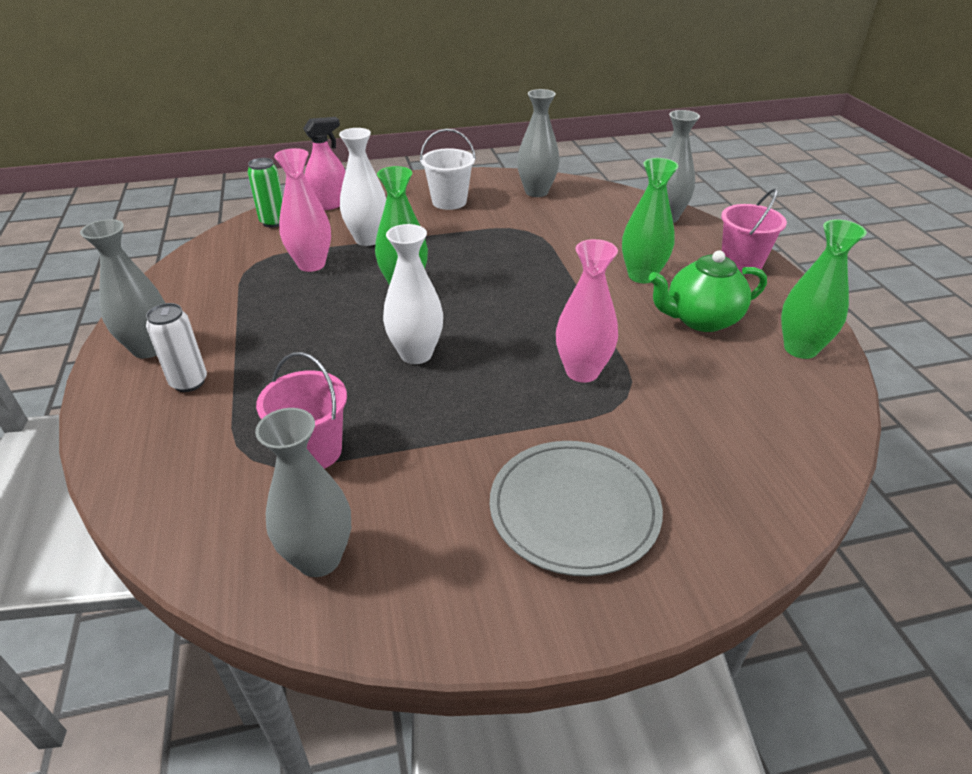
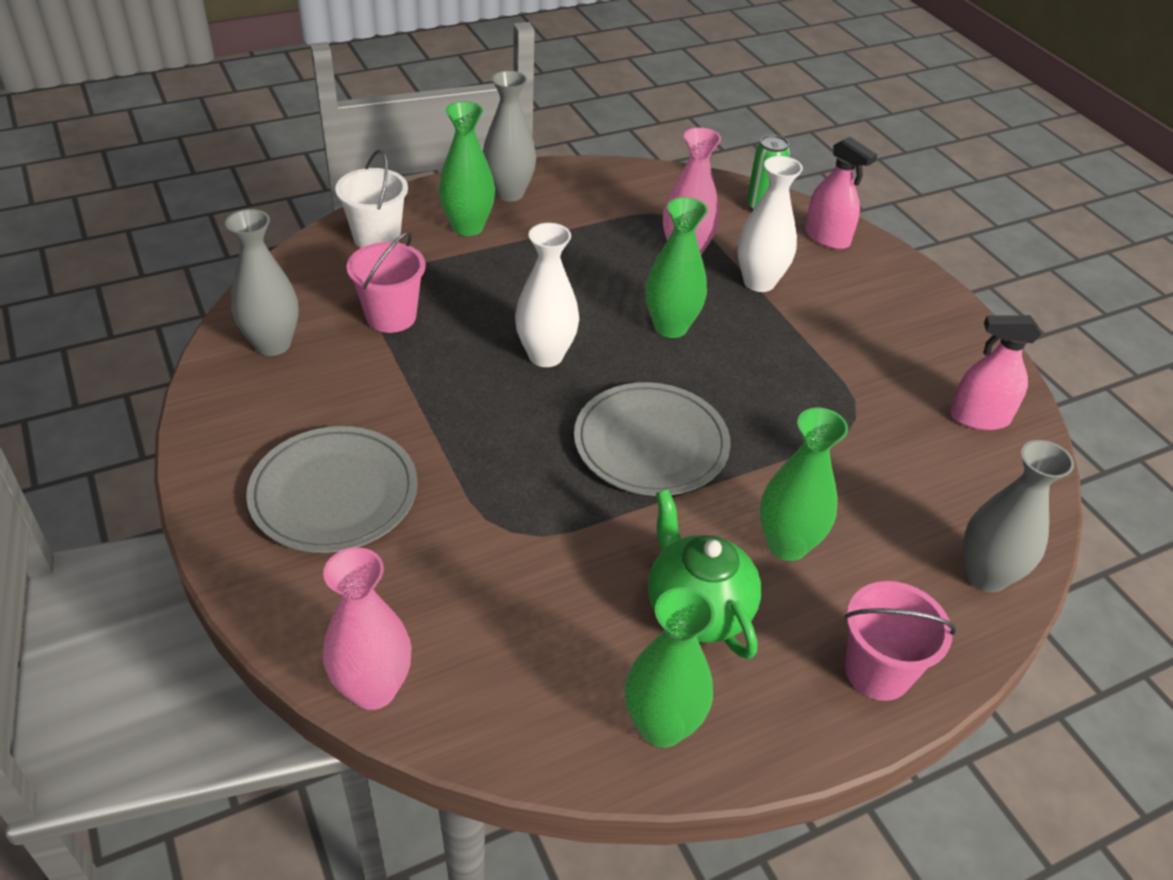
camera: 75 degrees right, 5 degrees up
(189, 382) = (468, 227): white can -> green vase
(449, 202) = (894, 334): white bucket -> white bucket (377, 238)
(536, 192) = (979, 417): grey vase -> pink spray bottle
(537, 315) = (651, 443): none -> grey plate
(582, 372) = (548, 490): pink vase -> pink vase (373, 689)

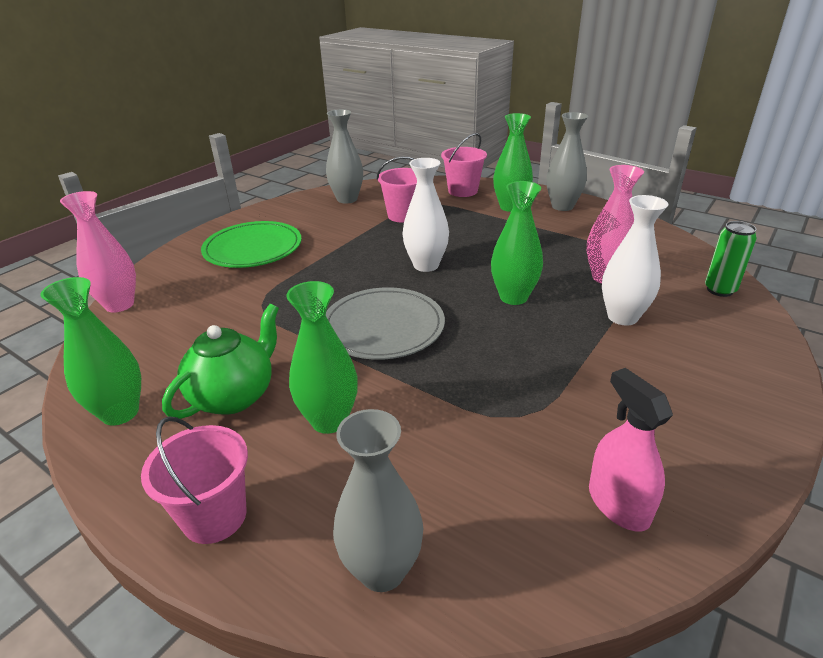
camera: 65 degrees right, 10 degrees down
(334, 493) = (253, 248): grey plate -> green plate
(377, 238) = (463, 191): white bucket -> pink bucket
(827, 237) = (740, 331): pink spray bottle -> none

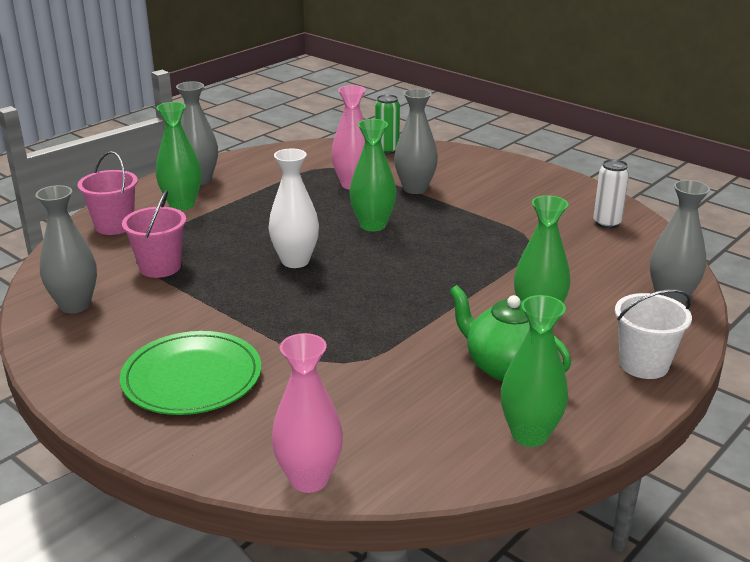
camera: 85 degrees left, 5 degrees down
(214, 516) = (644, 364): pink bucket -> white bucket
(383, 327) = (406, 289): grey plate -> none
(618, 504) = (607, 223): pink spray bottle -> white can
(622, 317) = (415, 189): white vase -> grey vase

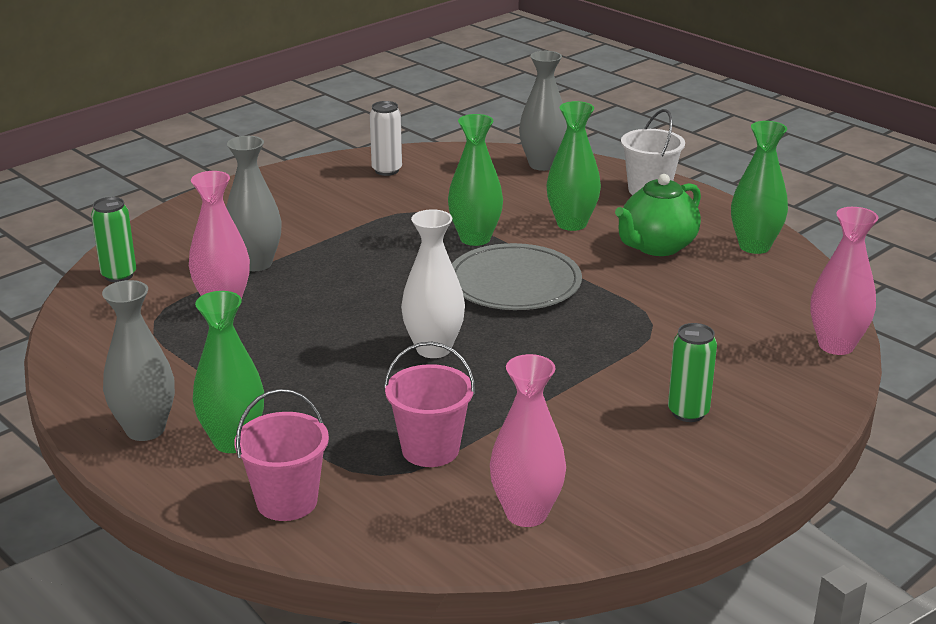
camera: 85 degrees left, 0 degrees up
(75, 305) = (526, 513): grey vase -> pink vase
(192, 377) = (688, 412): green plate -> green can
(373, 225) = (351, 296): green vase -> green vase (475, 238)
(408, 291) = (514, 283): none -> grey plate

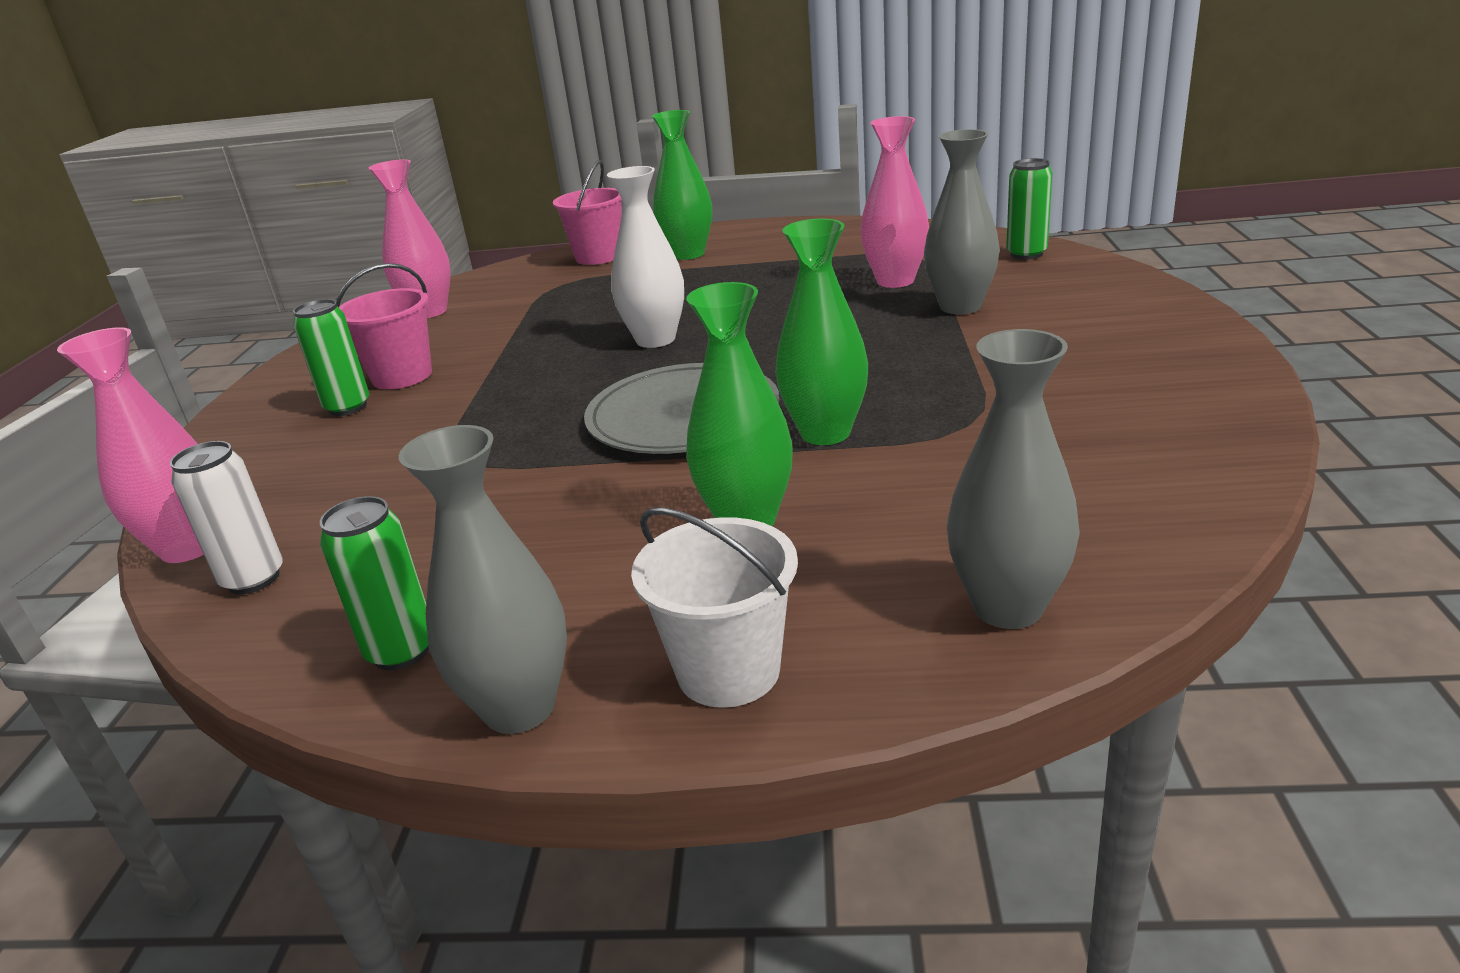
camera: 140 degrees right, 0 degrees up
(145, 429) = (754, 235): grey vase -> grey vase (519, 708)
(387, 170) = (1160, 447): white can -> white can (253, 579)
(430, 449) = (547, 303): pink bucket -> pink bucket (402, 376)
(656, 246) = (569, 556): green teapot -> none
(754, 246) = (401, 651): green vase -> green can

